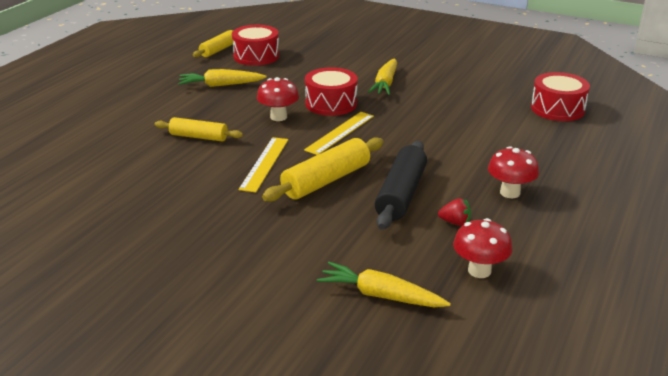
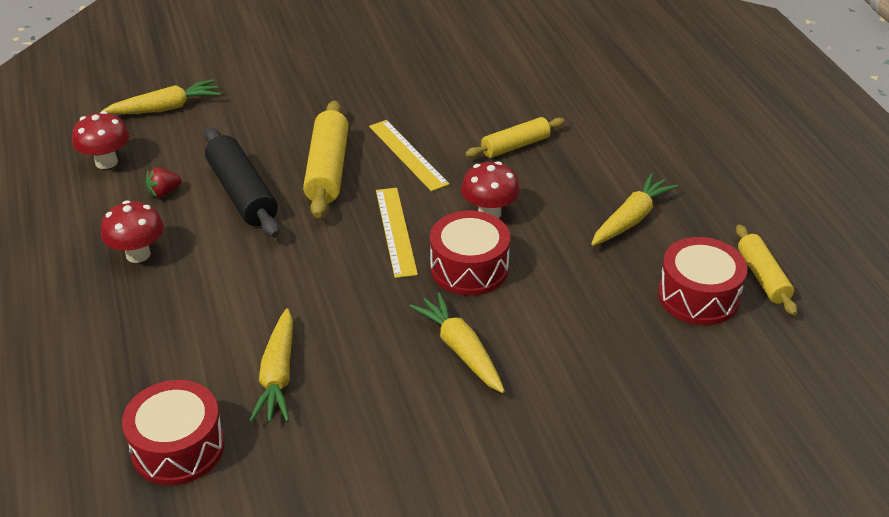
camera: 135 degrees right, 10 degrees up
(483, 110) = (278, 375): none -> yellow carrot

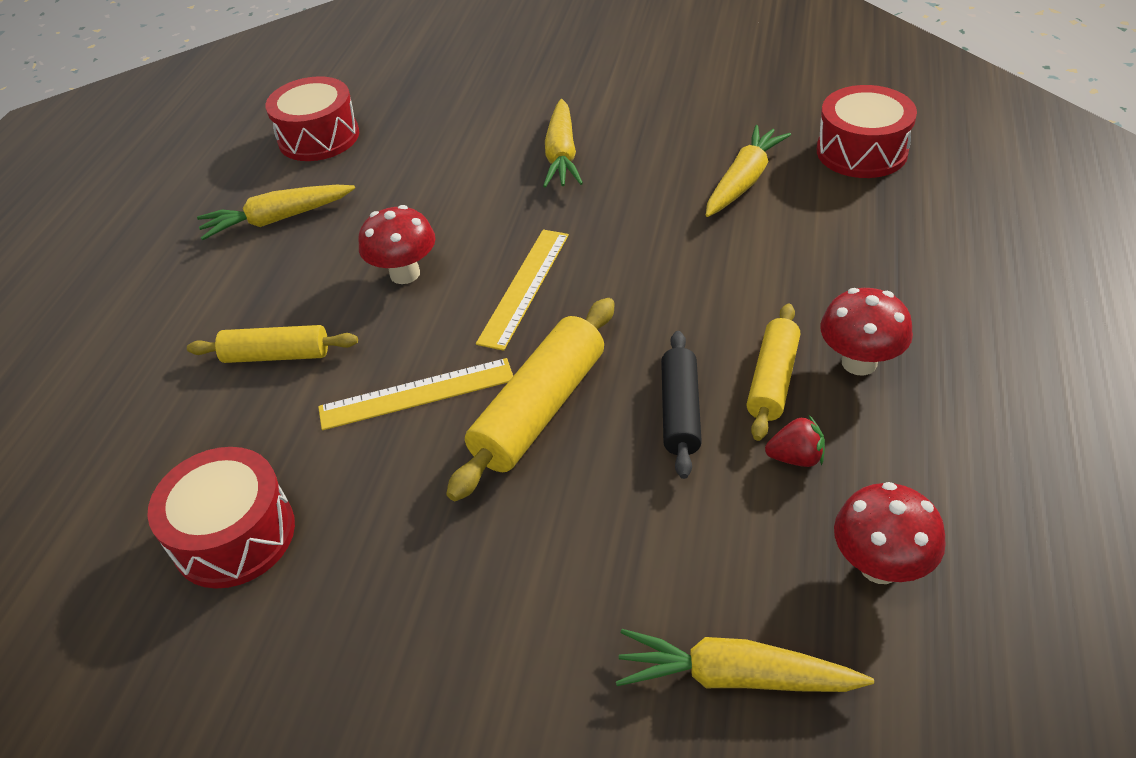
camera: 145 degrees left, 5 degrees up
(242, 193) = (680, 411): black rolling pin -> black rolling pin, size x0.64
(408, 154) = (416, 394): yellow ruler -> yellow ruler turned 75 degrees clockwise
(469, 268) = (485, 221): red drum -> red drum (234, 535)
(762, 277) = (248, 136): yellow rolling pin -> yellow rolling pin (772, 380)

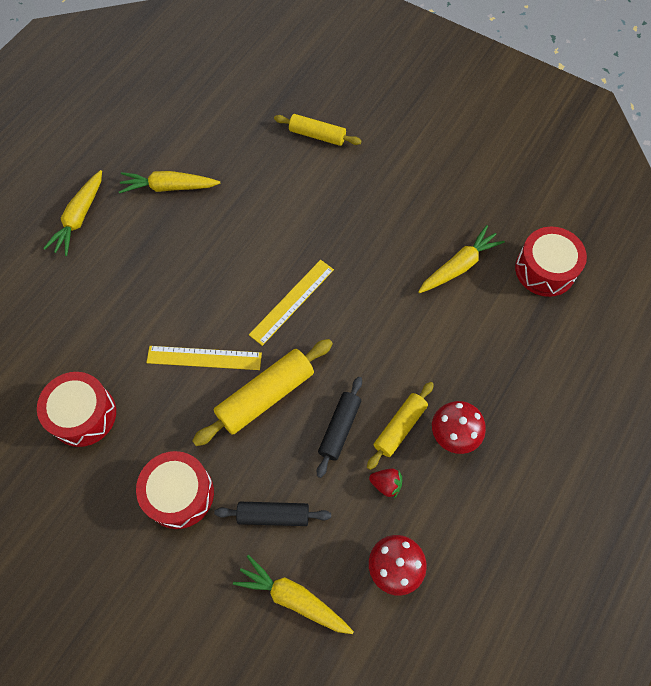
camera: 15 degrees right, 20 degrees up
(276, 355) = (138, 298): yellow rolling pin -> yellow rolling pin (317, 135)
(319, 137) = (215, 121): red drum -> red drum (179, 494)
(405, 274) = (228, 263): red mushroom -> none
(562, 155) = (358, 198): yellow carrot -> yellow carrot (79, 218)
(634, 564) = (273, 515): none -> black rolling pin

